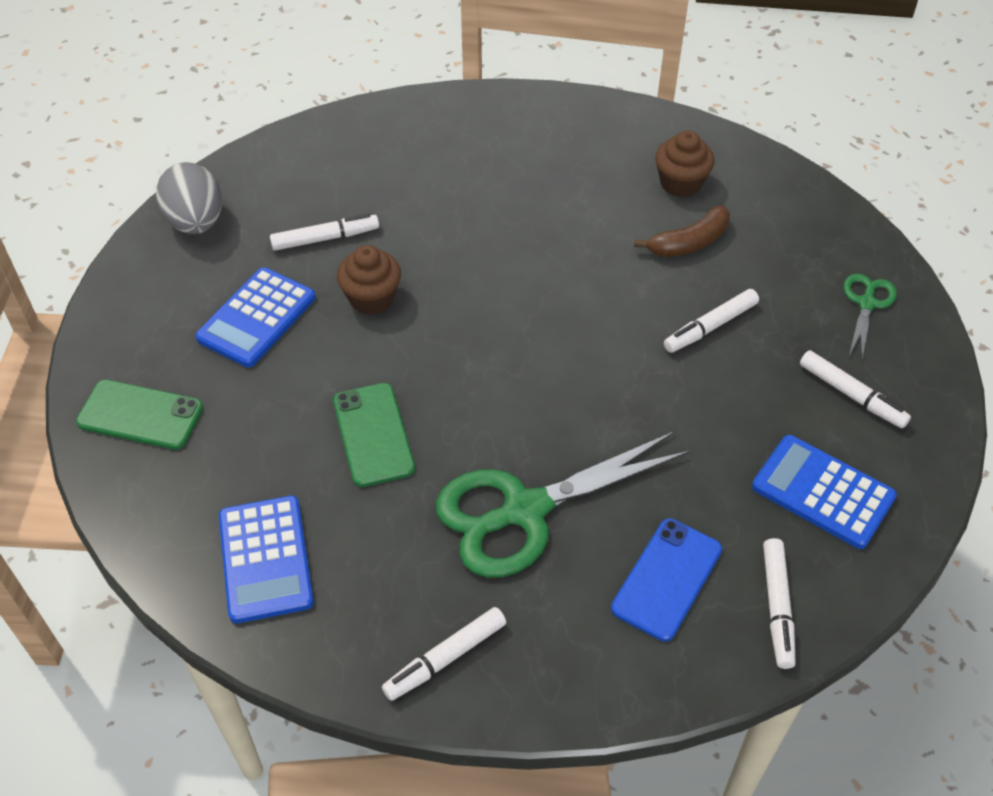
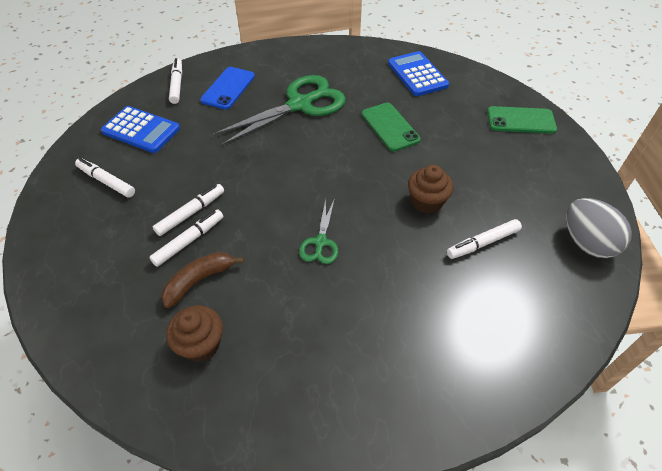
camera: 170 degrees right, 0 degrees up
(257, 318) = (493, 179): blue calculator -> none
(446, 658) = (324, 55): white marker -> white marker (188, 241)
(866, 303) = (71, 246): green scissors -> green scissors (320, 242)

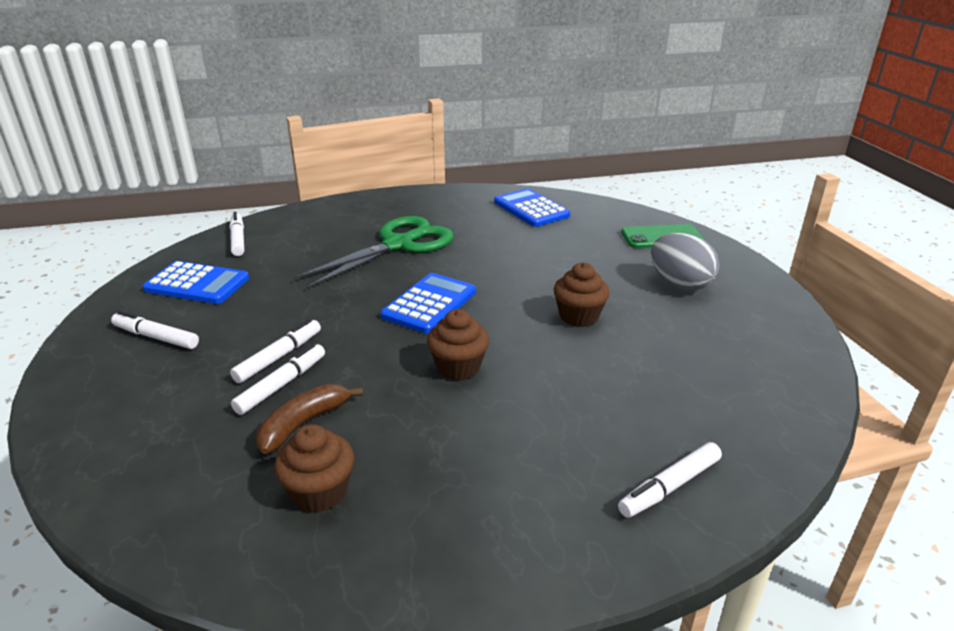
camera: 10 degrees left, 20 degrees down
(228, 88) = (305, 237): blue phone -> none
(312, 173) = (429, 304): none -> blue calculator
(320, 242) = (458, 367): green scissors -> brown cupcake
(390, 127) = (513, 255): green phone -> none
(483, 243) = (659, 347): white marker -> white marker (670, 486)
(586, 242) = (778, 334): grey egg -> grey egg (679, 284)

